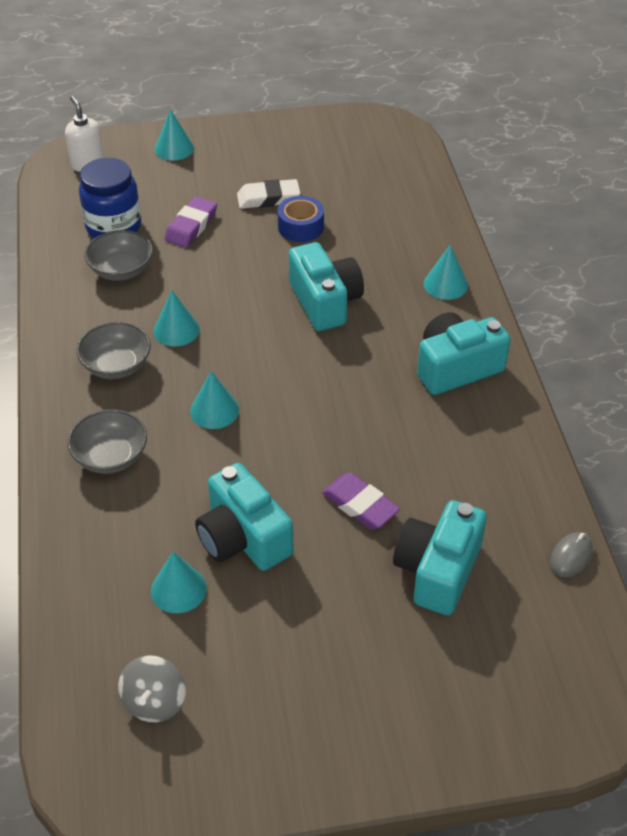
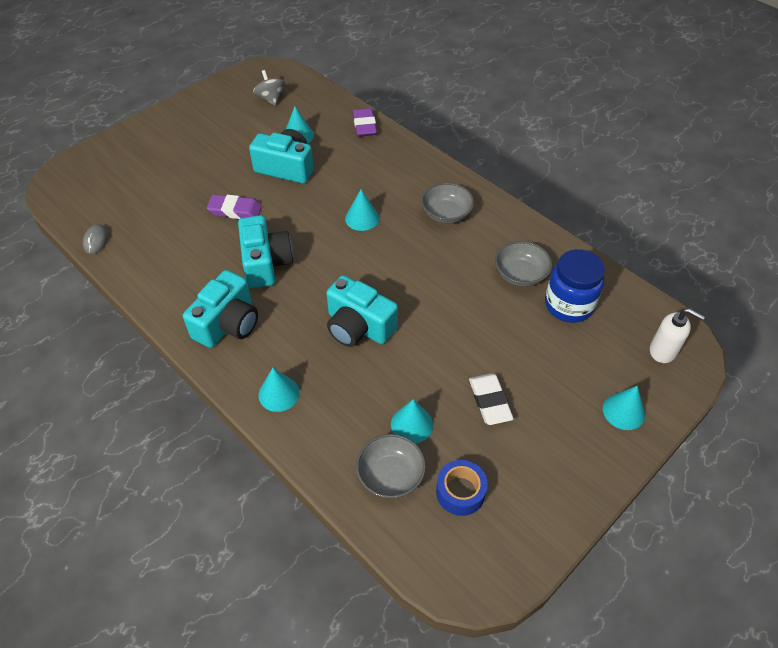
camera: 145 degrees right, 5 degrees up
(110, 456) = (393, 169): grey bowl -> grey bowl (390, 475)
(176, 330) = (436, 253): turquoise cone -> turquoise cone (412, 424)
(191, 226) = (517, 338): purple eraser -> purple eraser (364, 125)
(268, 198) = (489, 401): white eraser -> white eraser turned 60 degrees counterclockwise
(300, 227) = (436, 386): blue tape -> blue tape (460, 492)
(437, 570) = (171, 200): turquoise camera -> turquoise camera (266, 263)

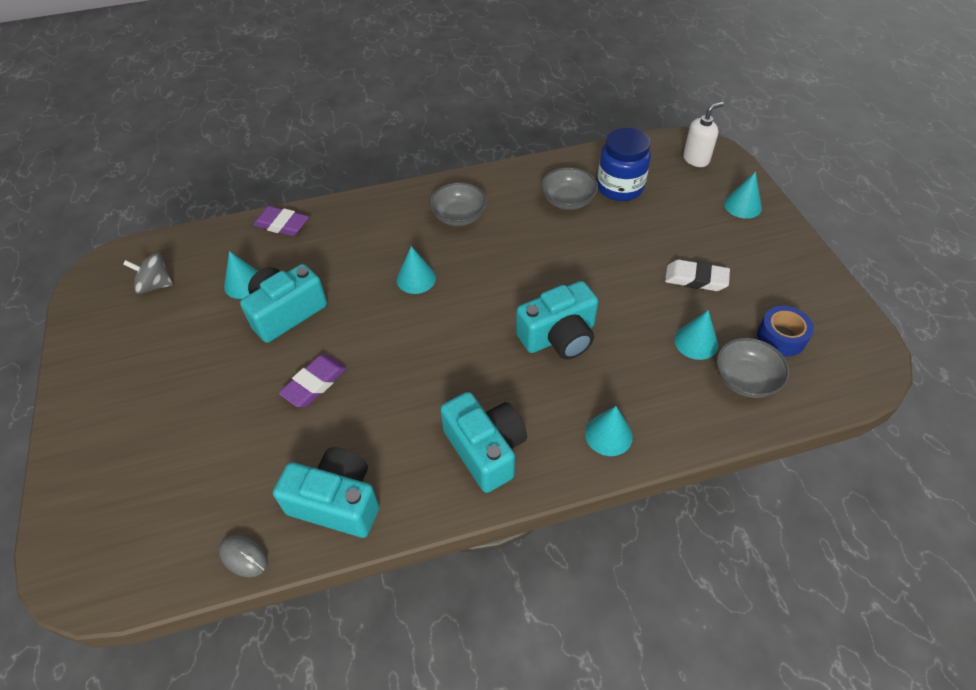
camera: 60 degrees left, 0 degrees up
(266, 263) = (420, 383): turquoise camera -> turquoise camera (337, 502)

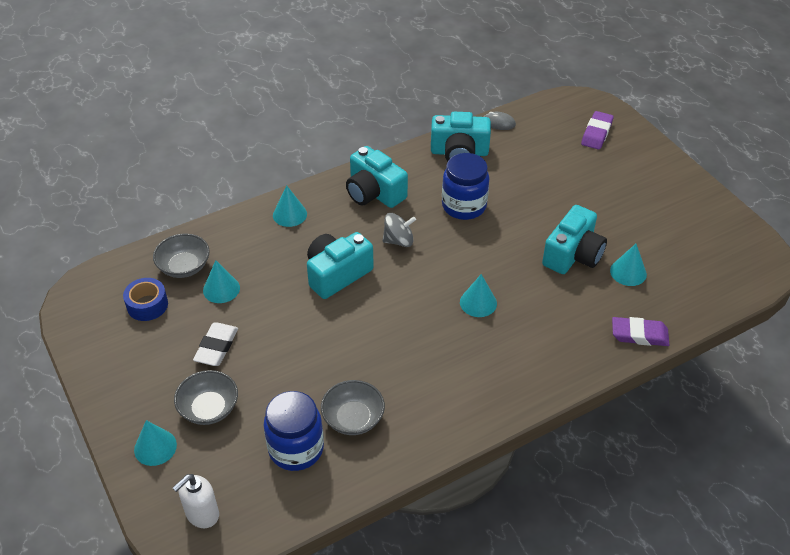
camera: 165 degrees right, 5 degrees down
(155, 285) = (702, 258): grey spinning top -> grey spinning top (398, 241)
(314, 384) = (515, 210): purple eraser -> purple eraser (596, 133)
(375, 403) = (464, 206): none -> blue jar
(459, 216) = (465, 376): grey bowl -> grey bowl (209, 408)
(695, 279) = (216, 347): white eraser -> white eraser turned 75 degrees counterclockwise

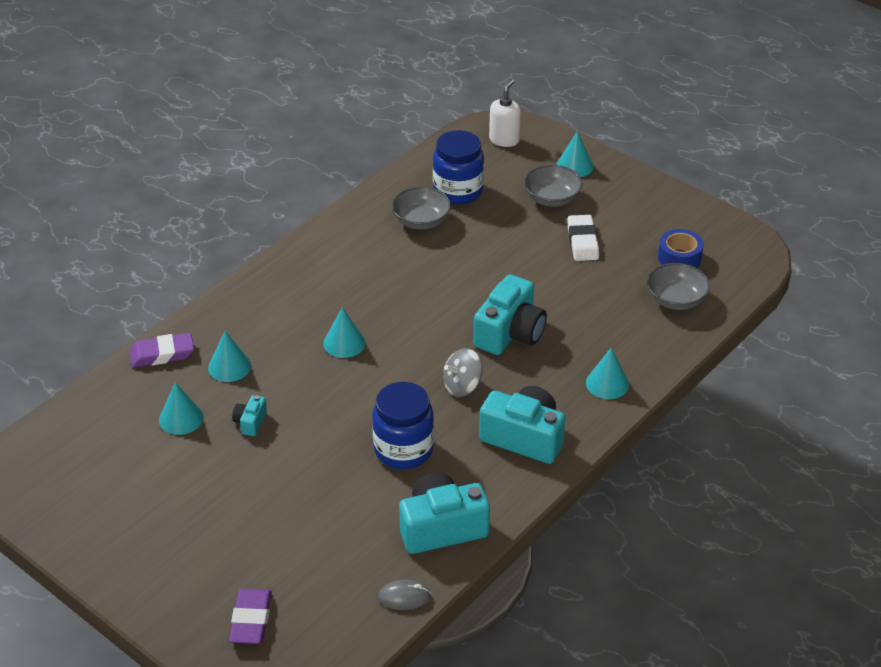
camera: 160 degrees right, 5 degrees down
(221, 289) = (619, 289): turquoise cone -> turquoise cone (229, 366)
(573, 255) = (250, 422): turquoise camera -> turquoise camera, size x0.47

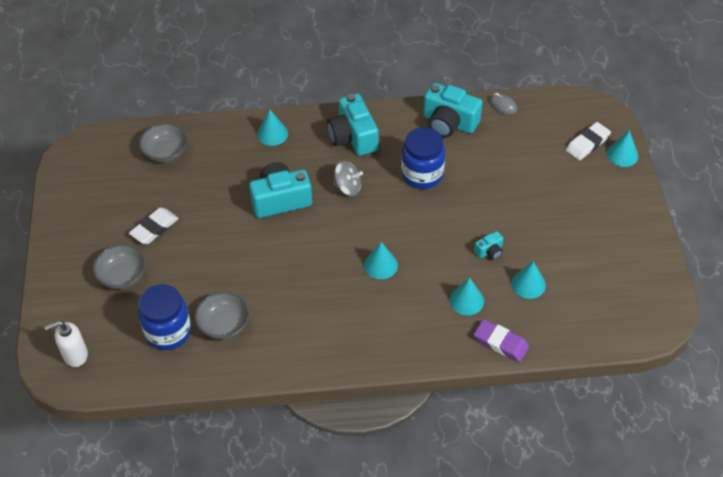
camera: 135 degrees left, 10 degrees up
(251, 620) = (587, 144): purple eraser -> white eraser
(574, 166) = (69, 291): turquoise cone -> turquoise cone (622, 154)
(679, 258) = (122, 175): blue tape -> none

